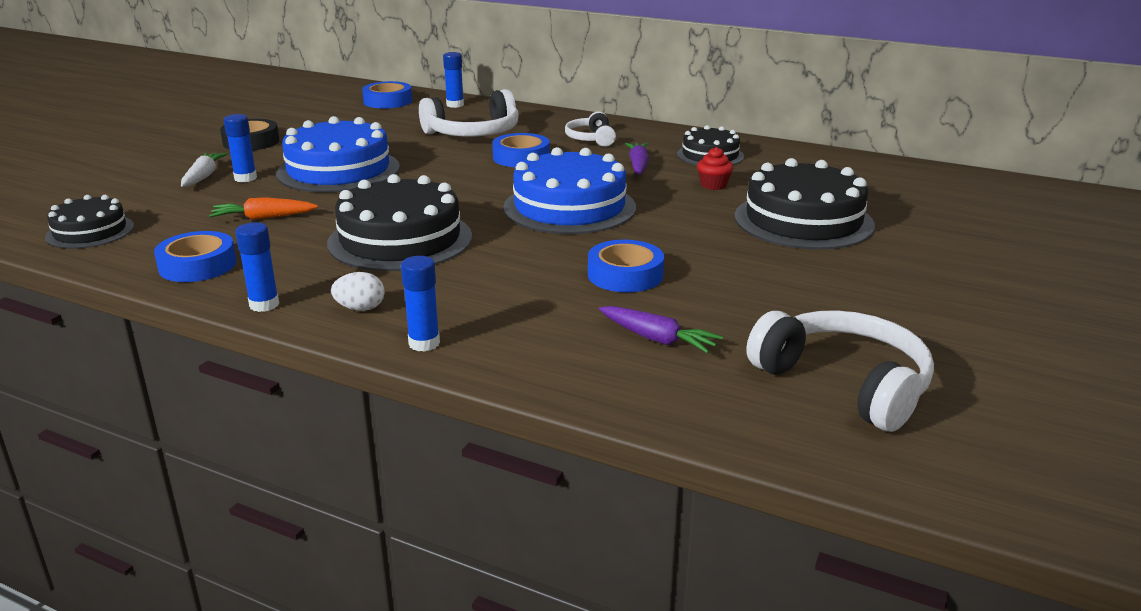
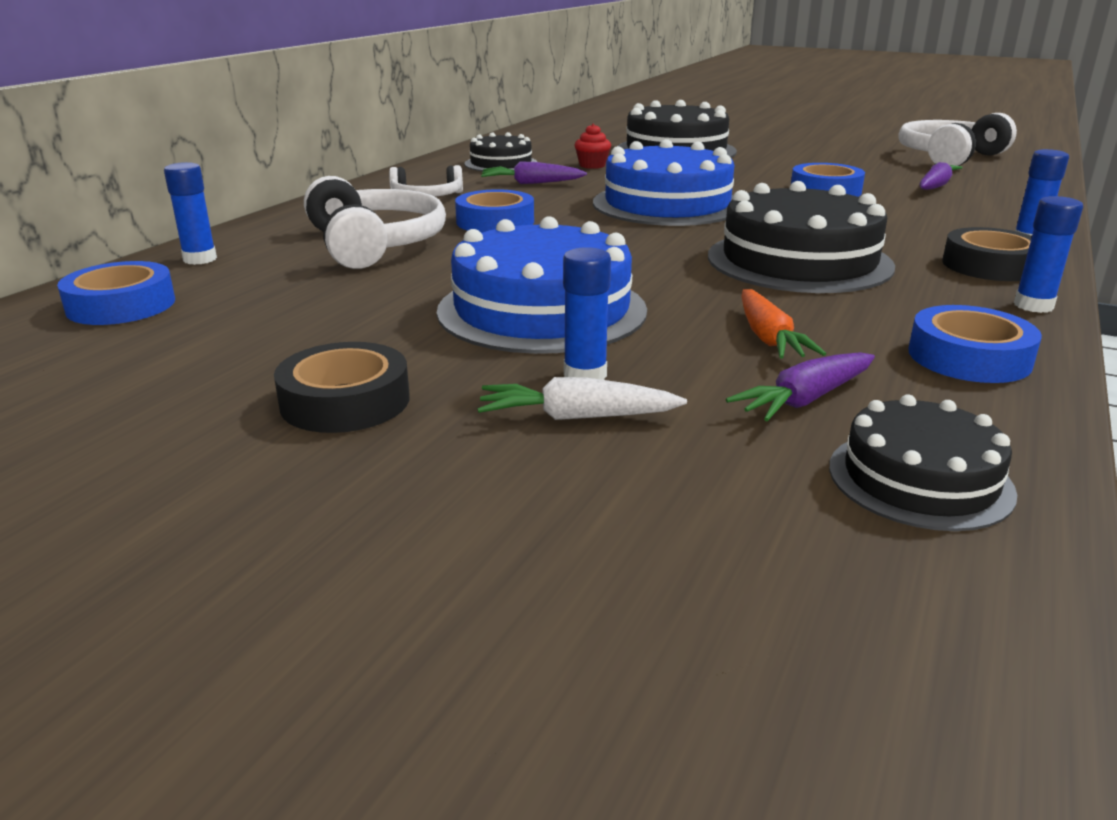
camera: 90 degrees left, 0 degrees up
(181, 219) = (805, 399): none -> purple carrot
(360, 308) = (990, 265): white egg -> black tape

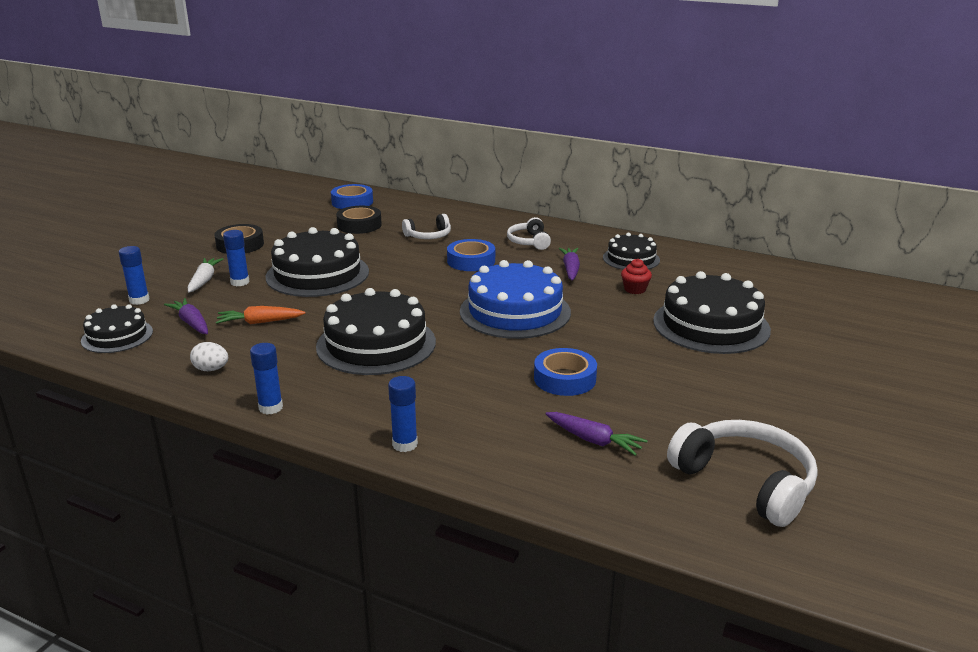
camera: 90 degrees right, 0 degrees up
(200, 259) = (410, 206): blue glue stick -> blue glue stick (139, 300)
(375, 244) = (428, 236): white headphones -> white headphones, size x0.57
(542, 310) = (317, 274): blue cake -> black cake
(969, 357) = (211, 369): blue tape -> white egg
(990, 265) = (350, 411): black tape -> black tape (359, 225)

